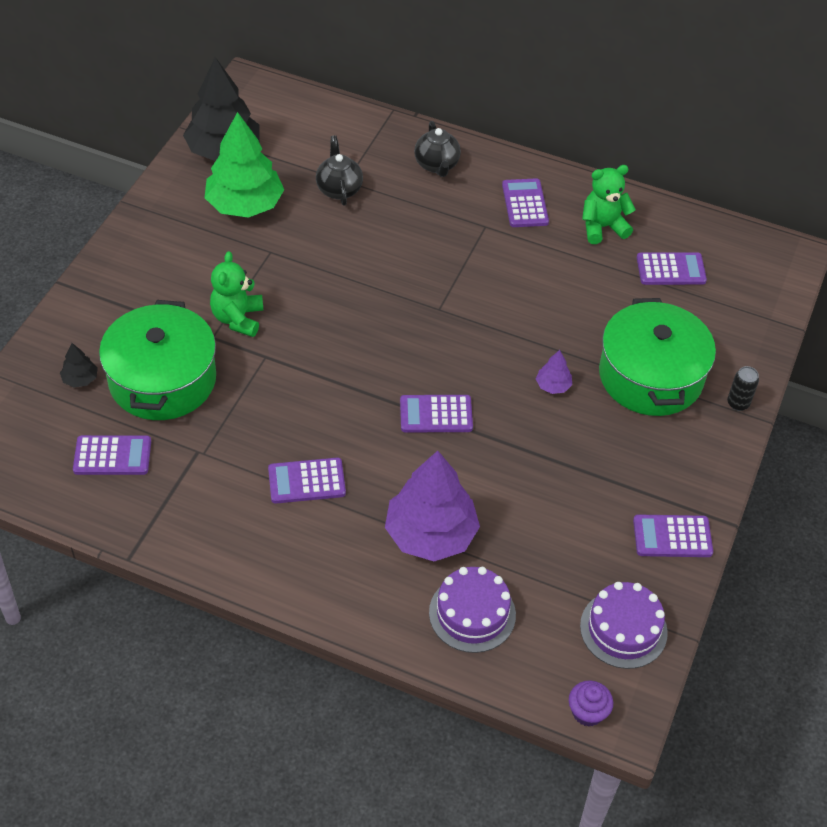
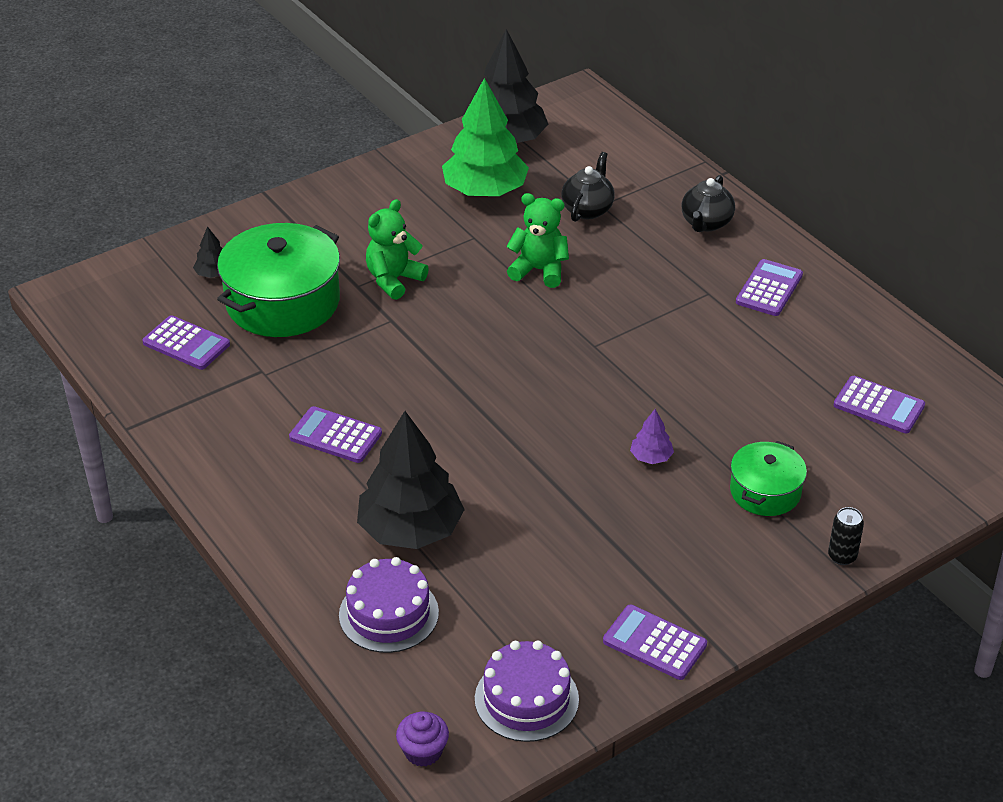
camera: 35 degrees right, 10 degrees down
(430, 534) = (410, 530): purple tree -> black tree
(436, 414) = (508, 433): purple calculator -> none
(602, 227) = (836, 340): green teddy bear -> green teddy bear (539, 270)
(650, 376) = (765, 491): green pot -> green pot, size x0.56

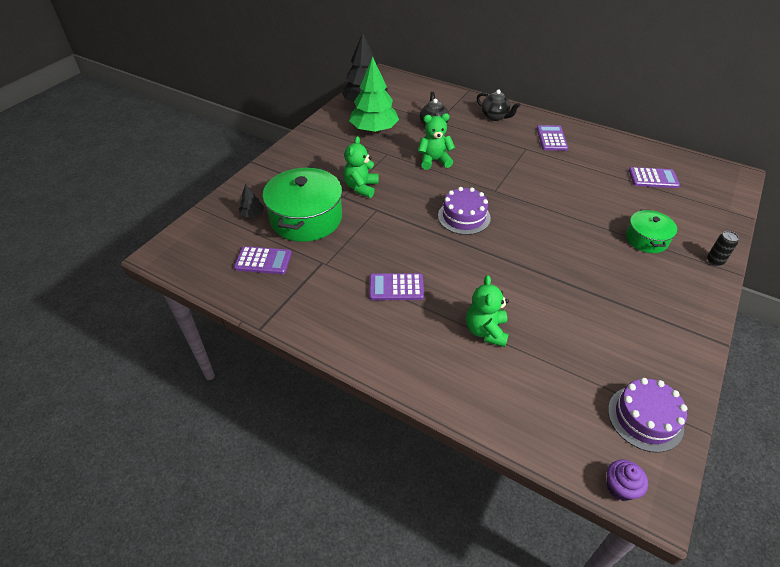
camera: 25 degrees left, 5 degrees up
(388, 613) = (518, 393): purple cake -> purple cake (464, 217)
(410, 530) = (486, 331): black tree -> green teddy bear
(651, 457) = (575, 240): purple tree -> none
(654, 643) = (677, 349): purple calculator -> none
(706, 223) = (495, 117): black teapot -> black teapot turned 45 degrees counterclockwise

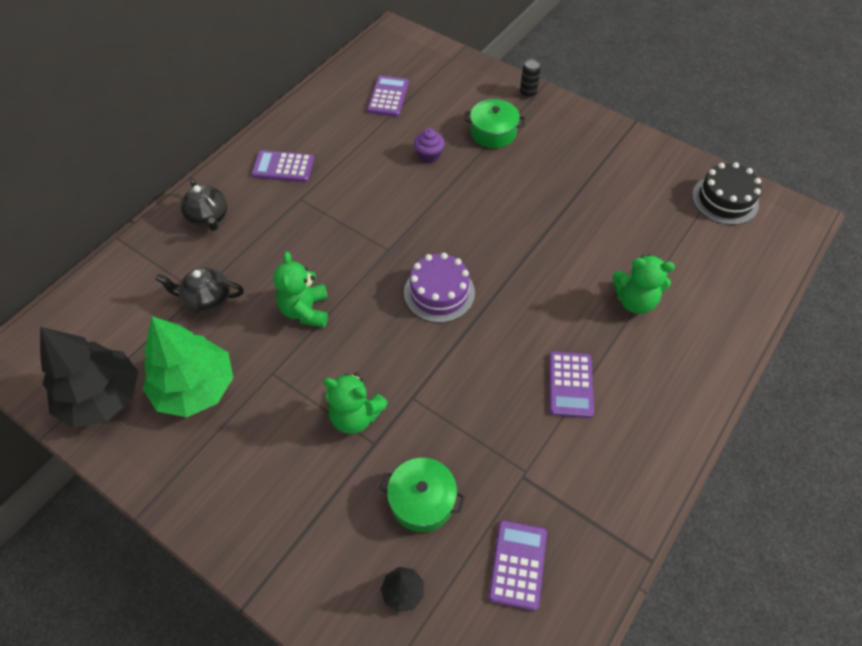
camera: 85 degrees left, 10 degrees up
(306, 218) = (422, 500): green pot -> green pot, size x0.56
(495, 117) = (208, 218): black teapot -> black teapot turned 105 degrees clockwise
(620, 487) = (796, 235): purple cupcake -> purple cupcake (429, 155)
(645, 418) = (725, 200): purple cake -> black cake

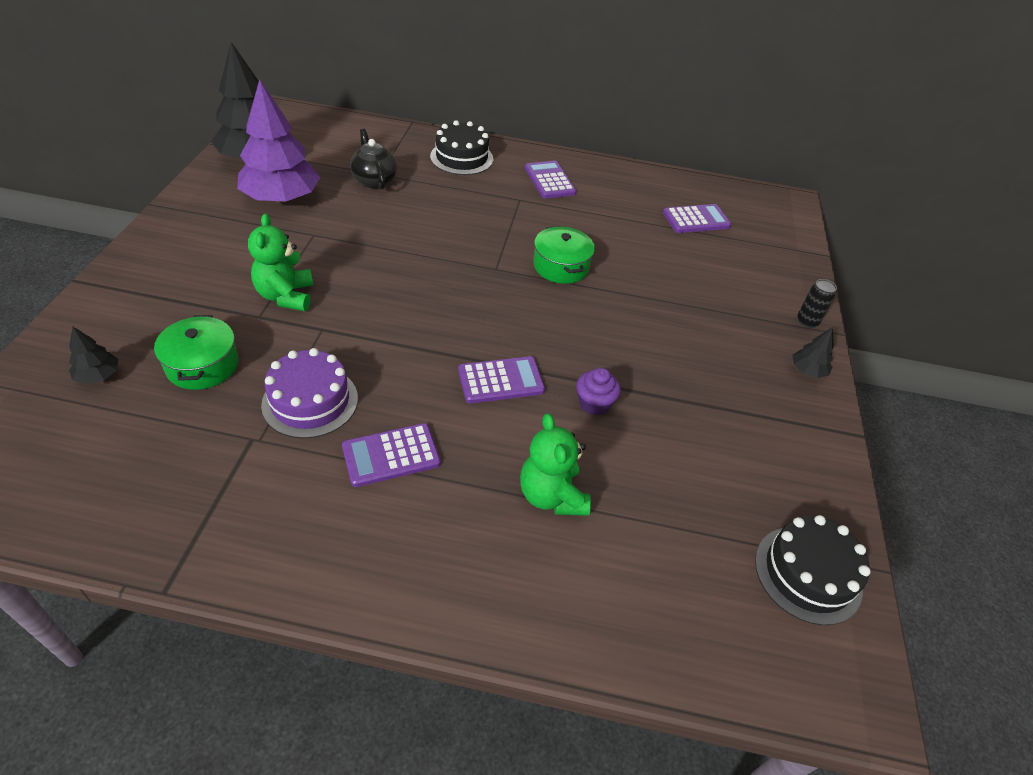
camera: 60 degrees right, 10 degrees down
(195, 387) = (282, 198): green tree -> purple tree
(208, 218) = (461, 158): black teapot -> black cake
(305, 310) = (392, 235): green teddy bear -> none
(429, 155) = (641, 266): purple cupcake -> purple cupcake (594, 403)
(439, 292) = (463, 317): purple cake -> purple cake (310, 401)
(493, 132) = (717, 306): green pot -> green pot (561, 266)
(518, 564) = (140, 459): purple calculator -> purple calculator (501, 380)
(573, 117) = (807, 370): none -> black tree

